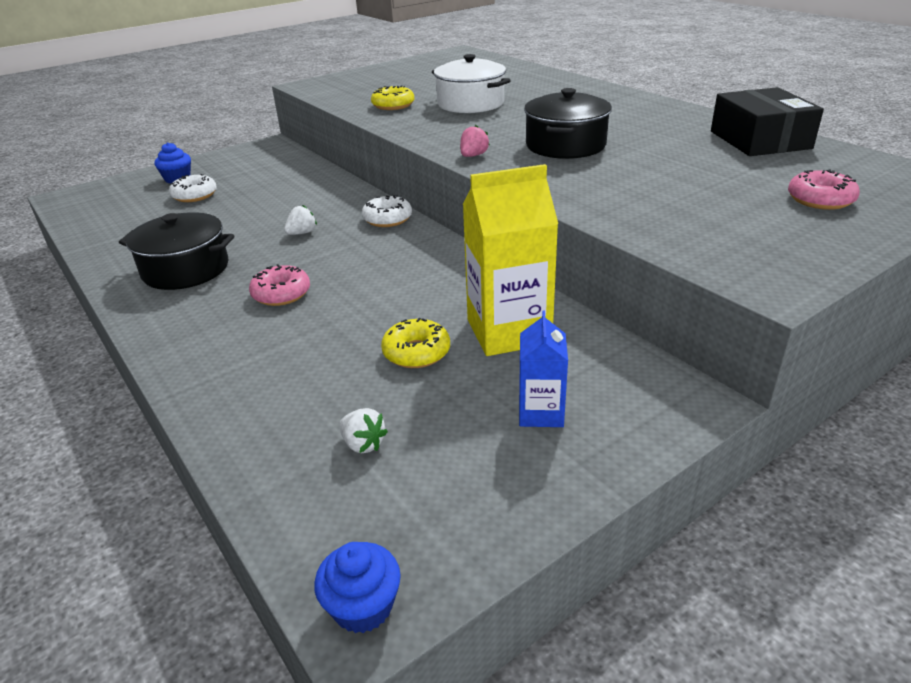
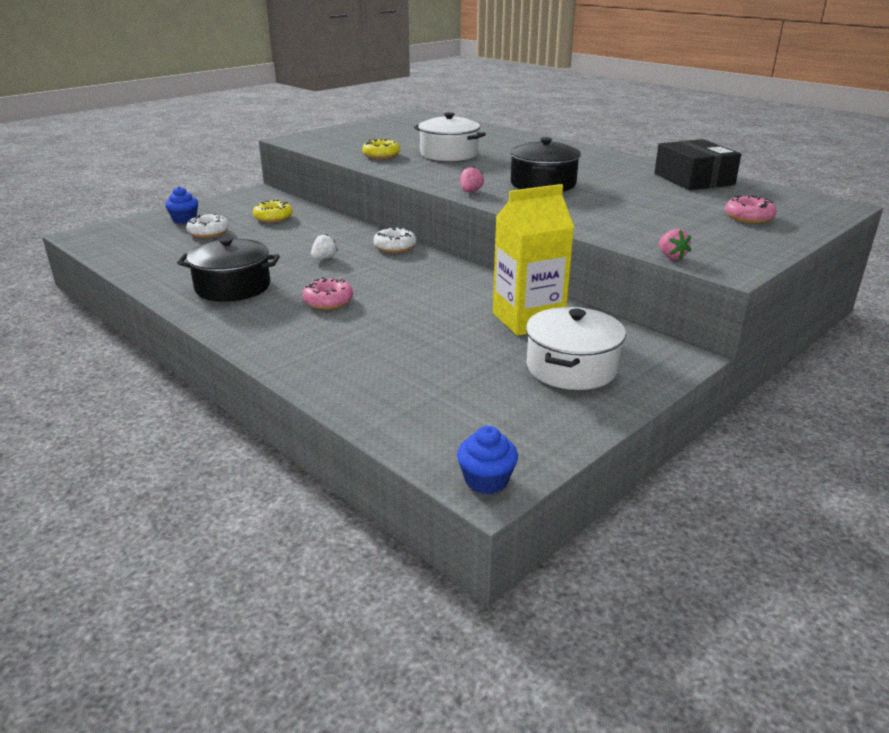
camera: 10 degrees left, 5 degrees down
(363, 444) = (444, 393): white strawberry -> none
(416, 352) = (460, 335): yellow donut -> yellow donut (273, 218)
(541, 412) = (571, 367): blue carton -> white pot
(696, 262) = (671, 257): none -> pink strawberry

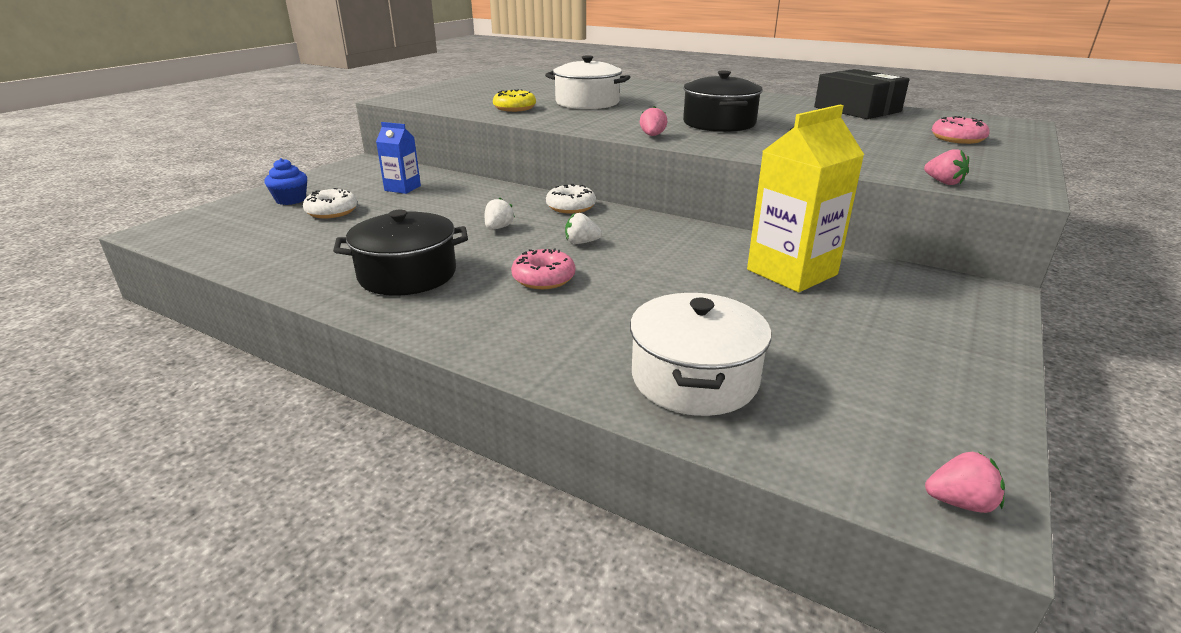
camera: 15 degrees left, 0 degrees up
(273, 218) = (402, 188): yellow donut -> blue carton
(379, 277) = (581, 242): none -> white strawberry
(486, 480) = (959, 502): blue cupcake -> pink strawberry
(571, 367) = (895, 323): white pot -> white pot (694, 378)

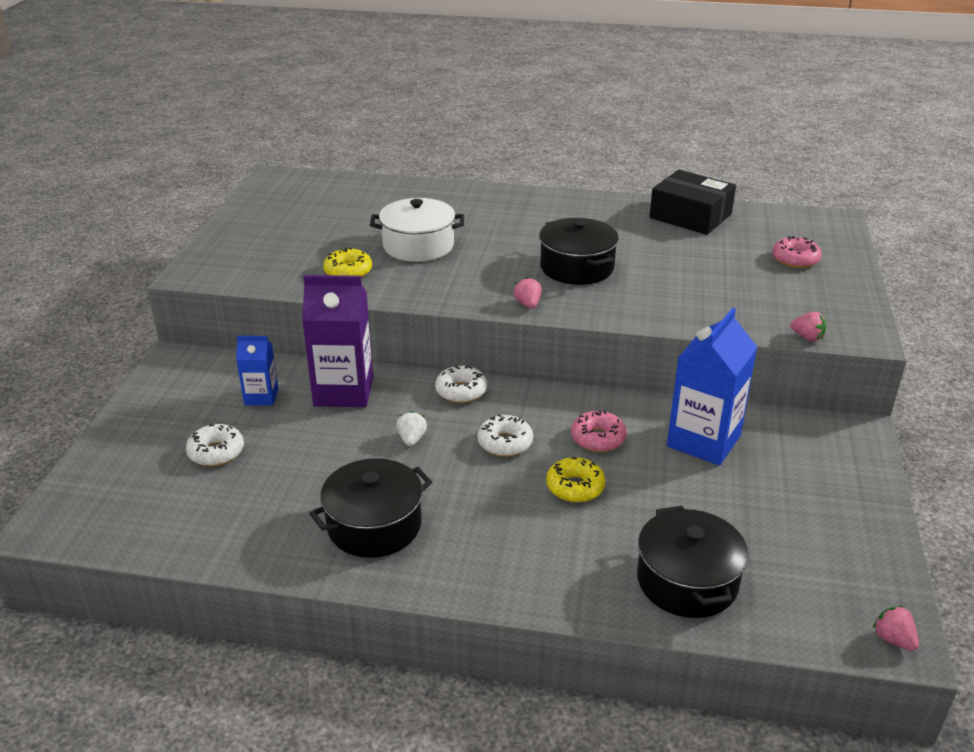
camera: 20 degrees left, 5 degrees up
(291, 200) = (150, 443): blue cupcake -> none
(470, 194) = (343, 391): none -> purple carton
(543, 278) = (502, 500): pink donut -> pink donut (598, 438)
(581, 242) = (505, 443): white strawberry -> white donut
(625, 282) = (575, 487): none -> yellow donut
(694, 378) = (687, 581): white pot -> black pot
(792, 272) = (703, 441): yellow carton -> blue carton
(959, 502) = (893, 639): pink strawberry -> pink strawberry turned 105 degrees counterclockwise

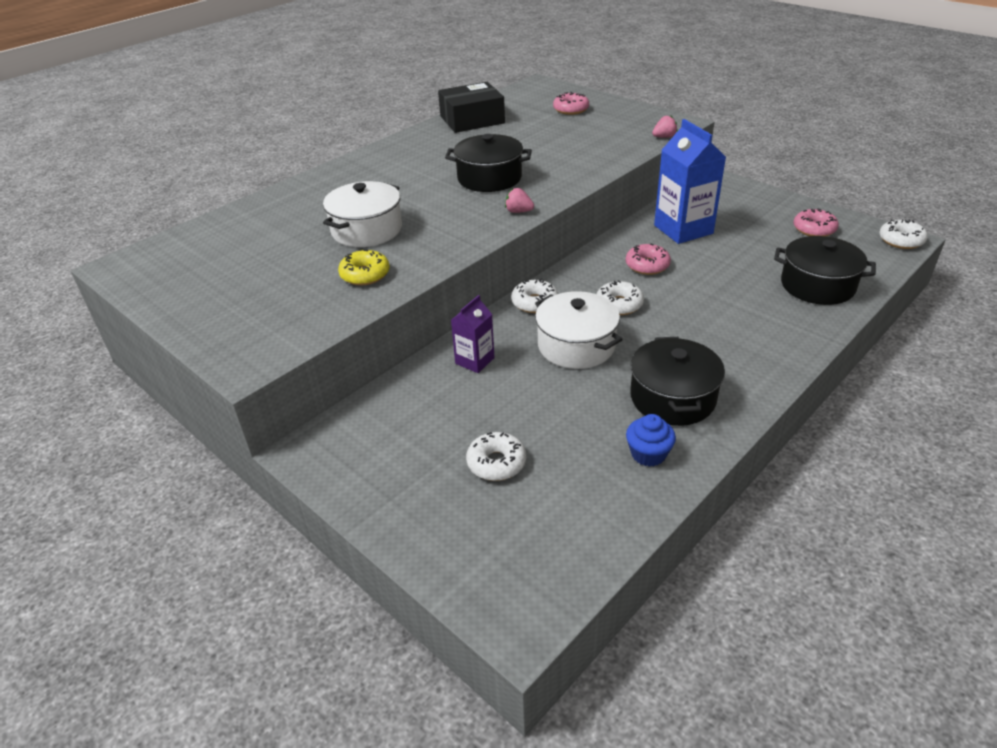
camera: 55 degrees left, 5 degrees up
(261, 397) = (434, 411): blue carton -> none
(279, 534) = (648, 454): none -> blue cupcake
(343, 391) = (474, 361): purple carton -> purple carton, size x0.54
(412, 439) = (576, 345): white strawberry -> white pot
(575, 487) = (694, 293): yellow donut -> none
(827, 547) = (814, 229): none -> pink donut
(893, 639) = (901, 240): pink strawberry -> white donut

